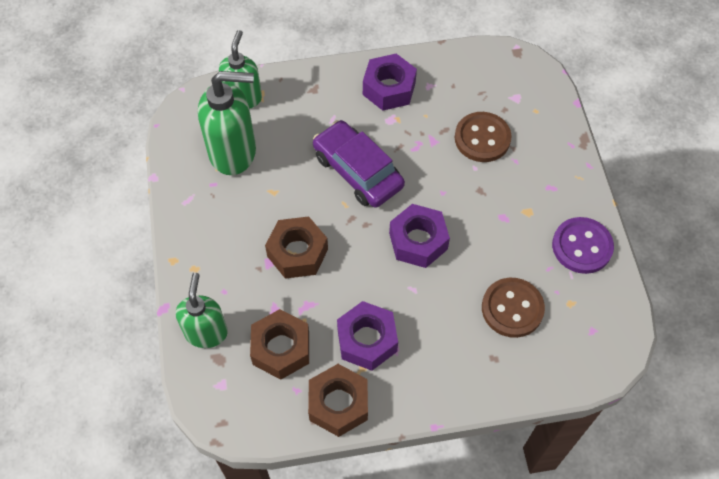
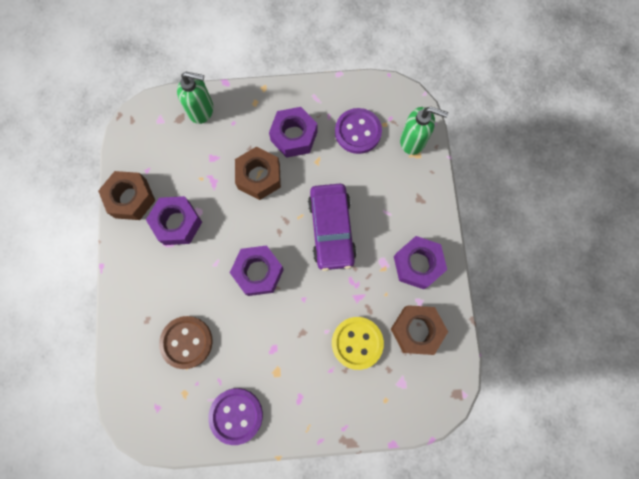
camera: 95 degrees right, 15 degrees up
(233, 152) = (358, 132): green soap dispenser -> purple button
(241, 219) = (294, 136): none -> purple nut
(281, 348) = (180, 161): brown nut -> brown nut (416, 330)
(358, 171) = (331, 229): purple car -> purple car turned 120 degrees clockwise
(482, 138) = (357, 343): brown button -> yellow button

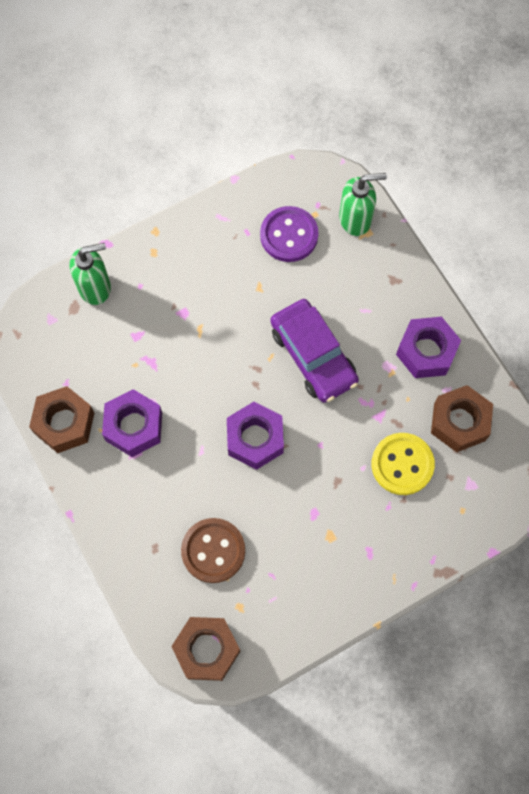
camera: 25 degrees left, 5 degrees down
(236, 415) = (309, 602): purple button -> none
(259, 176) = (201, 333): brown nut -> brown nut (206, 649)
(294, 136) = (218, 271): purple nut -> none

